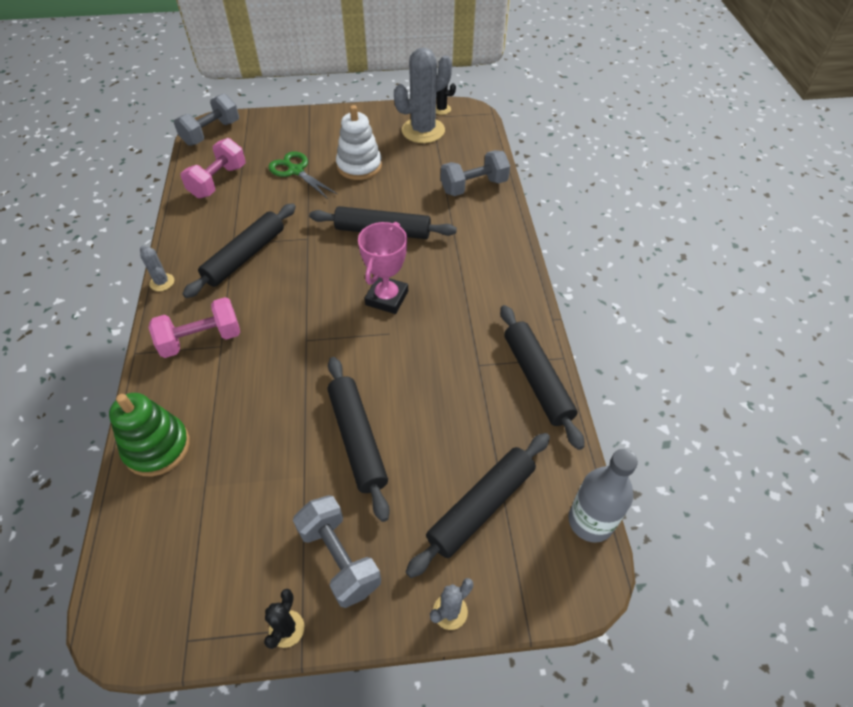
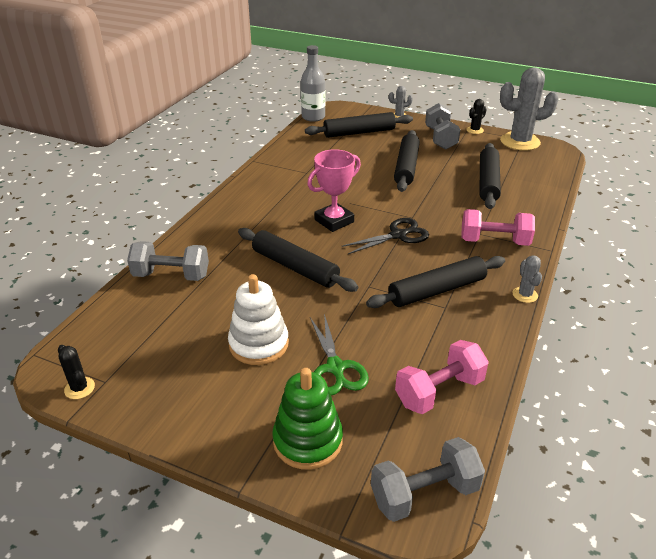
camera: 150 degrees left, 15 degrees down
(157, 447) = (534, 198): green stacking toy -> green stacking toy (307, 440)
(309, 306) = (398, 235): none -> black scissors
(423, 130) = (140, 363): grey cactus -> grey cactus (520, 142)
(536, 379) = (280, 158): black rolling pin -> black rolling pin (488, 182)

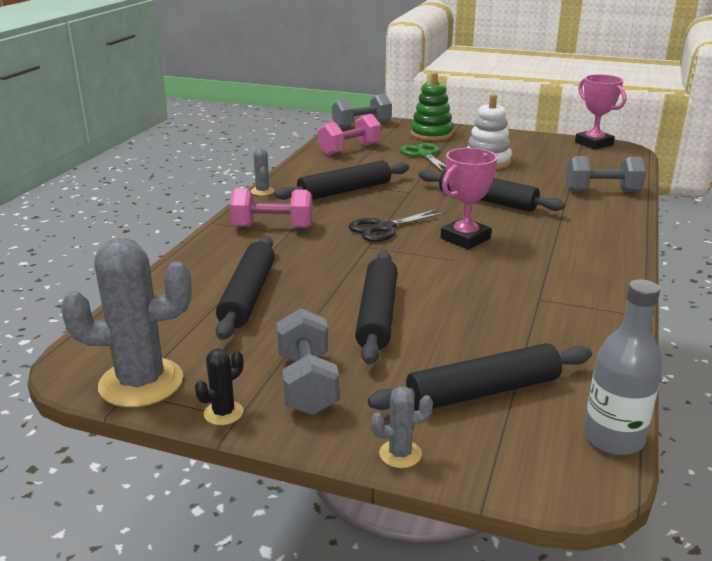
camera: 175 degrees right, 10 degrees down
(79, 388) = (594, 143): black cactus -> pink trophy

